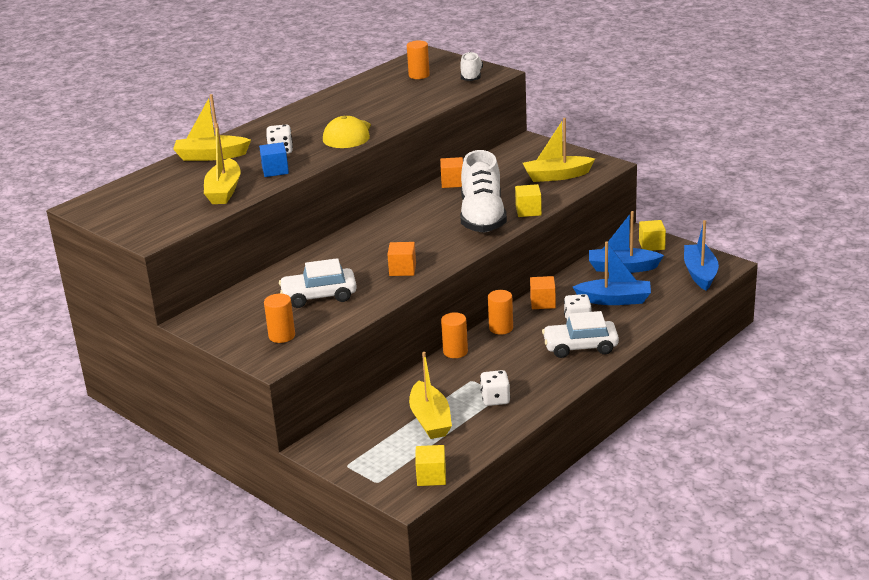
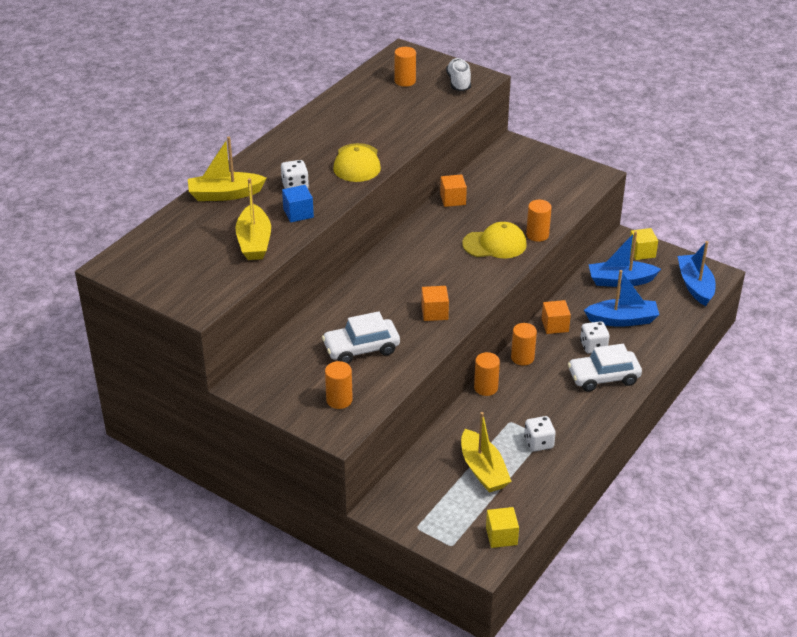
camera: 10 degrees left, 10 degrees up
(482, 217) = (495, 244): white shoe -> yellow cap
(528, 211) = (537, 235): yellow cube -> orange cylinder
(556, 176) = (553, 189): yellow boat -> none

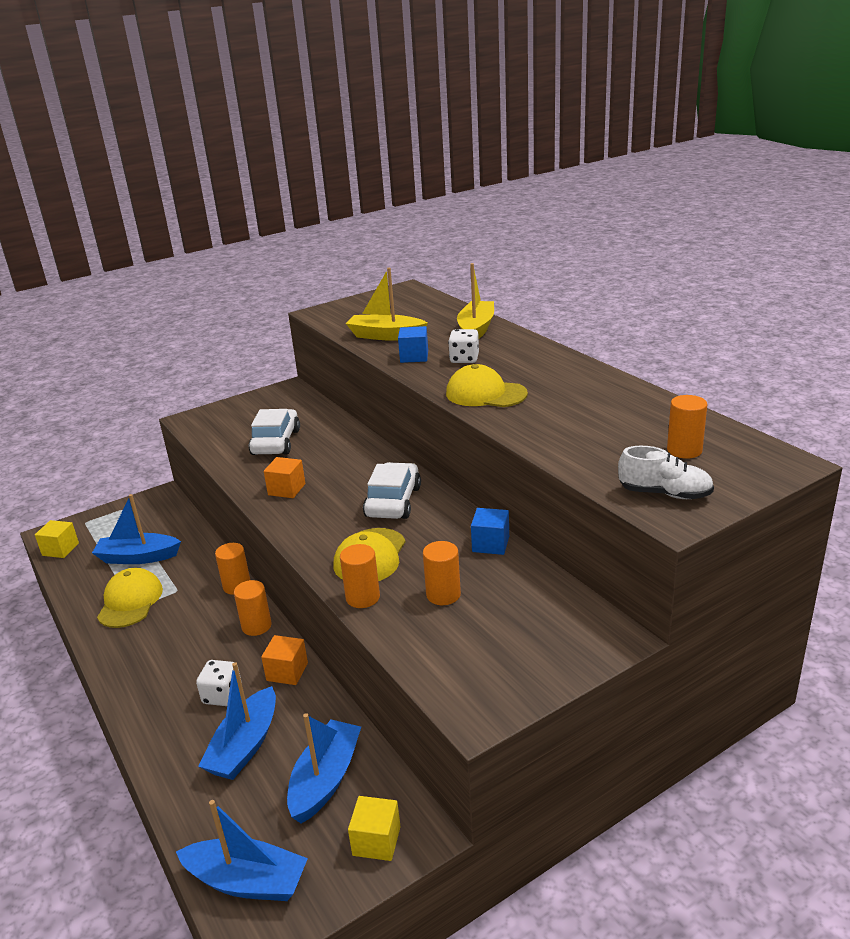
camera: 115 degrees right, 10 degrees down
(339, 400) = (224, 424): orange cylinder -> orange cylinder (443, 595)
(453, 199) = (490, 544): orange cube -> blue cube
(483, 470) = (138, 557): yellow boat -> blue boat
(538, 443) = (130, 601): white dice -> yellow cap
(603, 377) = (166, 685): white car -> white car (393, 502)

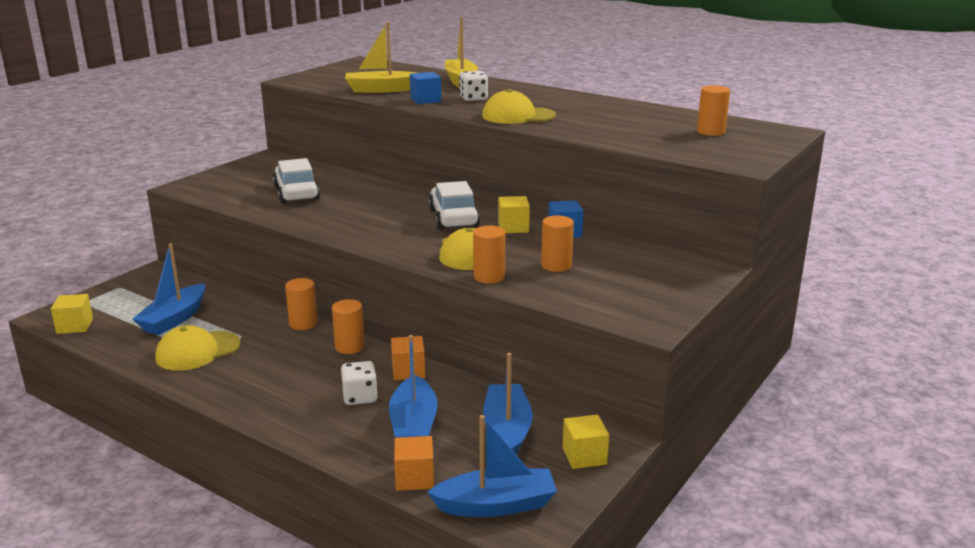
camera: 25 degrees left, 5 degrees down
(130, 601) = (198, 351): yellow cap -> yellow cap turned 105 degrees counterclockwise
(138, 557) = (174, 319): blue boat -> blue boat turned 45 degrees counterclockwise
(286, 489) = (343, 222): orange cube -> orange cube (414, 478)
(442, 526) = (513, 227): none -> yellow cube
(665, 494) = (723, 153): white shoe -> none

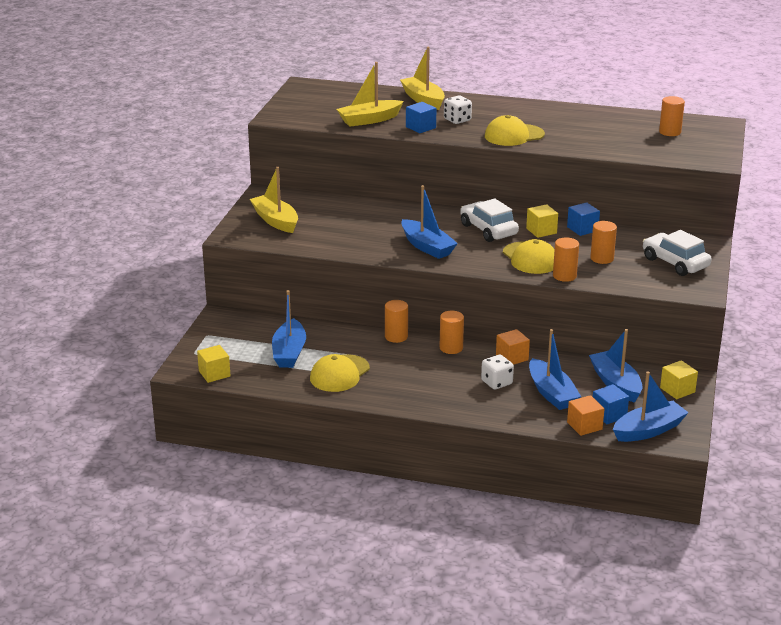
camera: 20 degrees left, 5 degrees up
(244, 180) = (275, 221): none -> yellow boat
(296, 193) = (337, 227): white car -> white car (675, 263)
(365, 224) = (427, 247): none -> blue boat
(461, 470) = (609, 414): none -> blue cube

